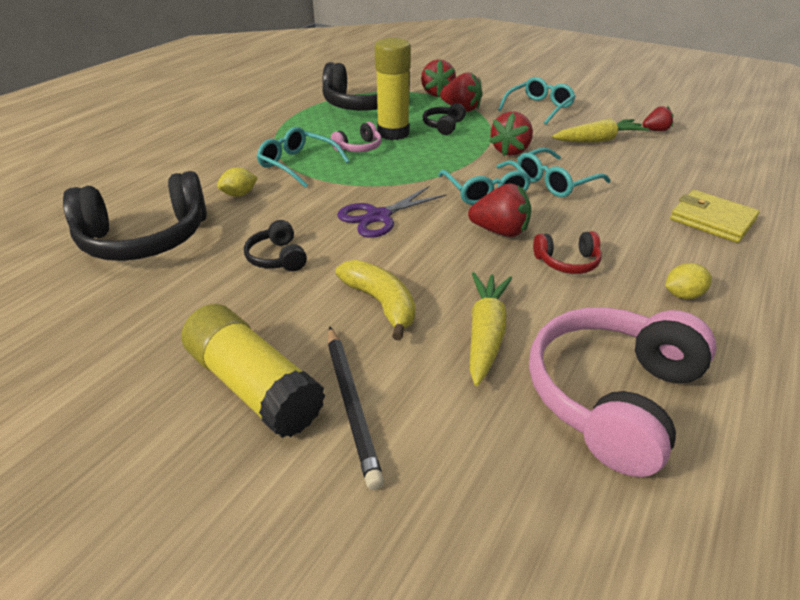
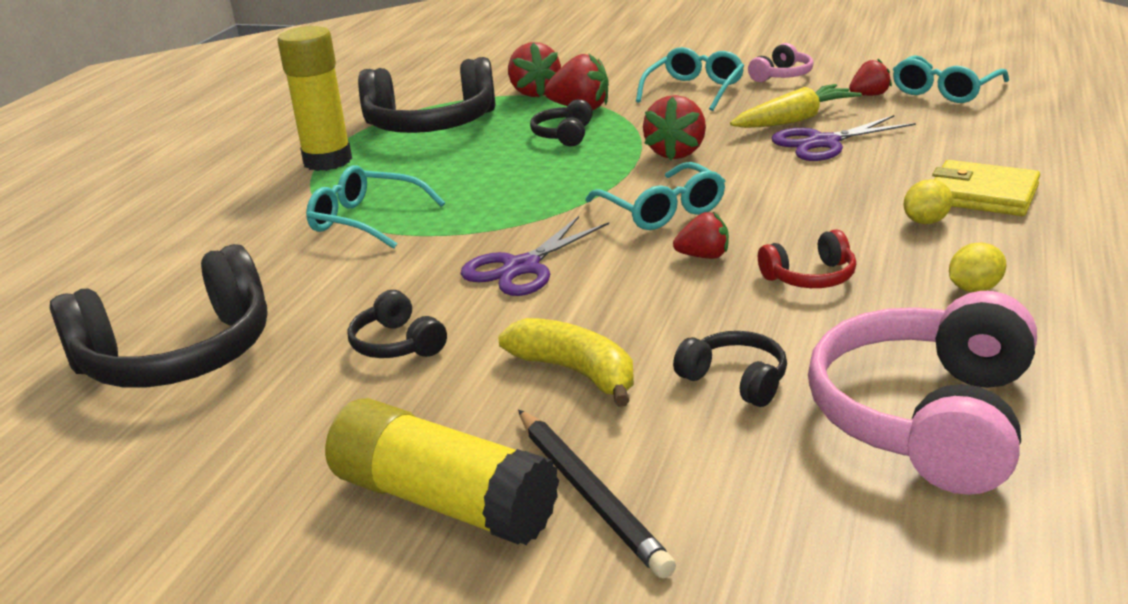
camera: 10 degrees left, 10 degrees down
(239, 194) = (296, 274): yellow lemon -> yellow lemon (926, 221)
(359, 148) = (450, 183): pink headphones -> pink headphones (782, 75)
(393, 133) = (492, 156): yellow glue stick -> yellow glue stick (327, 161)
(486, 333) = (735, 380): yellow carrot -> black headphones
(500, 231) = (704, 256): red strawberry -> red strawberry, size x0.63
(555, 182) = (755, 182): turquoise glasses -> turquoise glasses (945, 91)
(611, 160) = (823, 143): none -> purple scissors

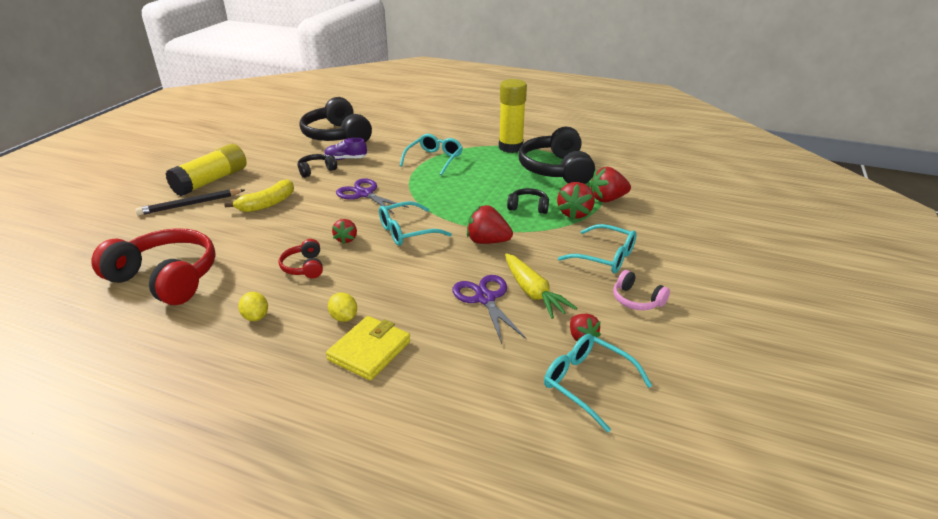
camera: 90 degrees right, 5 degrees up
(338, 317) = (346, 159): none -> purple shoe
(735, 380) = (232, 237): black headphones -> none
(926, 418) = (166, 278): pink headphones -> red headphones

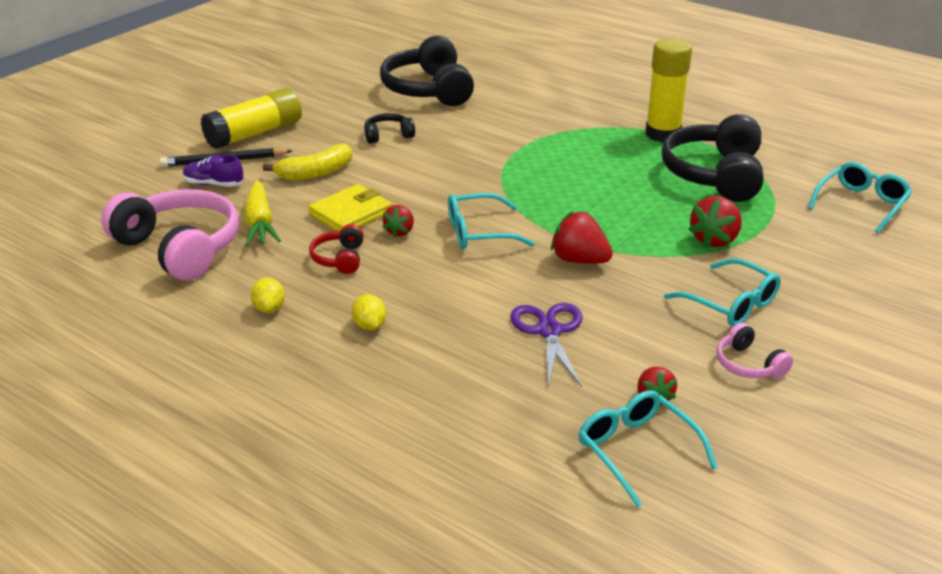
camera: 15 degrees right, 0 degrees up
(166, 278) = (179, 248): red headphones -> pink headphones
(346, 159) = (430, 124): purple shoe -> purple shoe (214, 184)
(364, 194) = (440, 175): purple scissors -> none
(369, 350) = (388, 368): yellow wallet -> yellow wallet (350, 213)
(434, 159) = (548, 139): turquoise glasses -> turquoise glasses (861, 204)
(528, 207) = (653, 222): black headphones -> none
(533, 292) = (613, 334): yellow carrot -> yellow carrot (259, 223)
(607, 199) = (771, 226): red strawberry -> none

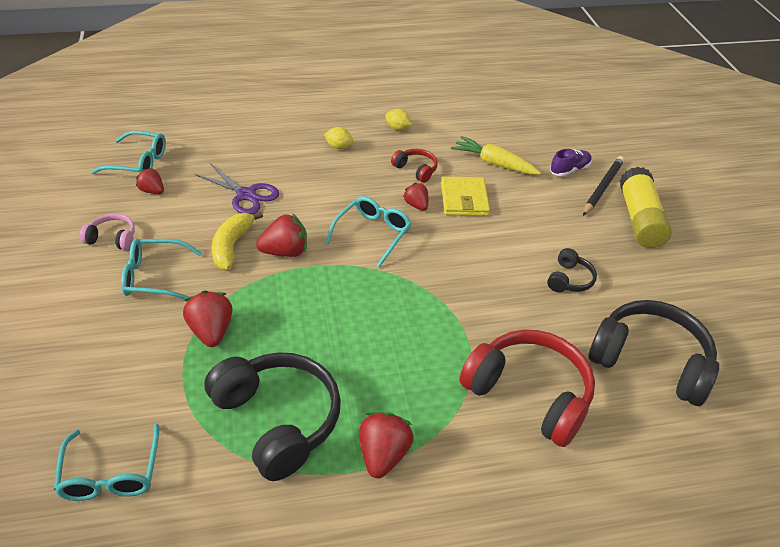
camera: 130 degrees right, 10 degrees up
(179, 248) = (497, 129): pink headphones -> none
(315, 173) = (540, 214): yellow banana -> yellow banana (232, 246)
(530, 113) = (529, 394): none -> red headphones
(663, 134) = (383, 455): yellow glue stick -> red strawberry

